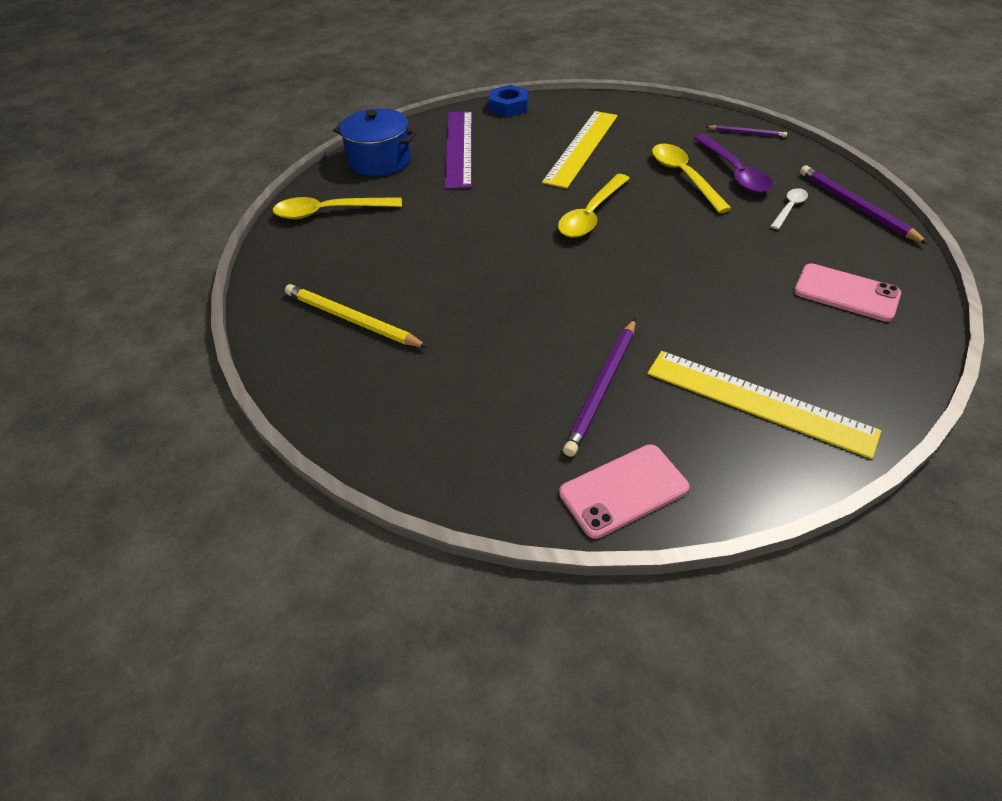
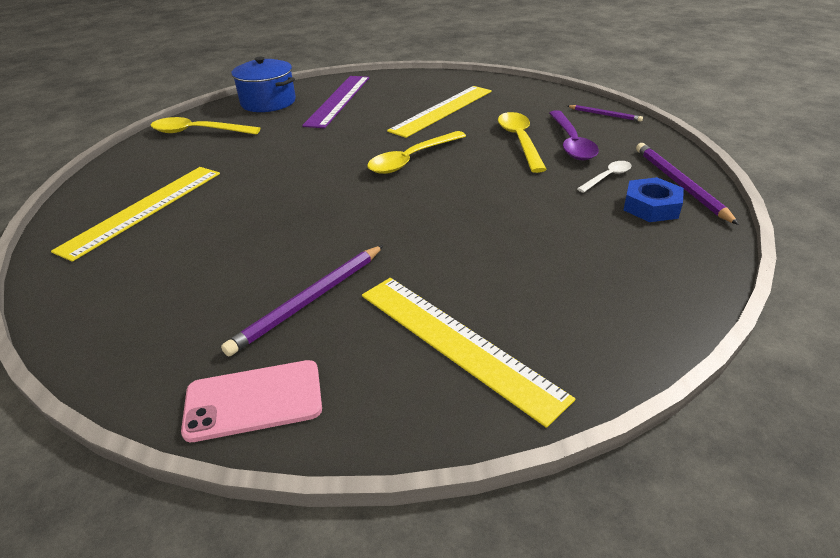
camera: 15 degrees right, 10 degrees down
(351, 320) = (143, 209): yellow pencil -> yellow ruler
(508, 107) = (403, 77): blue nut -> blue nut (651, 206)
(846, 293) = (621, 257): pink phone -> none

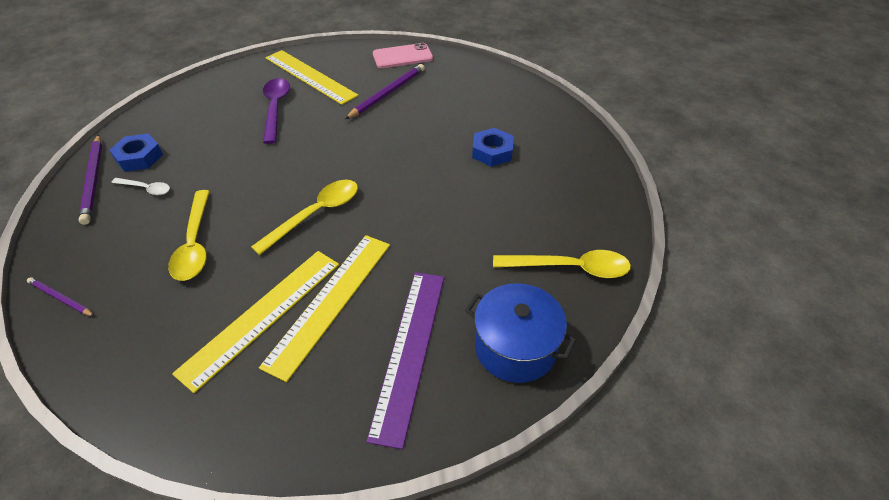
camera: 175 degrees right, 10 degrees up
(143, 209) = (538, 155): yellow ruler -> yellow ruler (330, 301)
(197, 212) = (492, 152): none -> blue nut
(571, 143) = (143, 239): purple spoon -> purple spoon (276, 108)
(607, 177) = (146, 189): white spoon -> white spoon turned 120 degrees counterclockwise

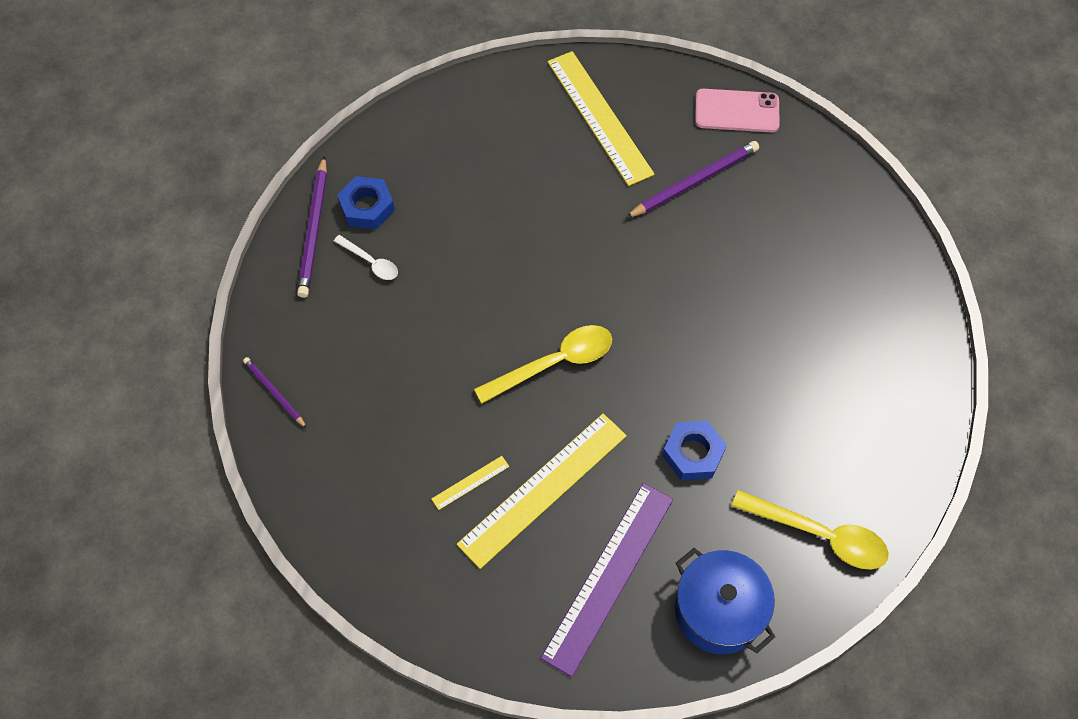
camera: 20 degrees right, 15 degrees up
(195, 244) = (415, 363): yellow spoon -> none
(262, 315) = (470, 482): yellow ruler -> yellow ruler, size x0.41
(276, 108) = (542, 168): purple spoon -> none
(492, 152) = (796, 331): blue nut -> blue nut (693, 453)

